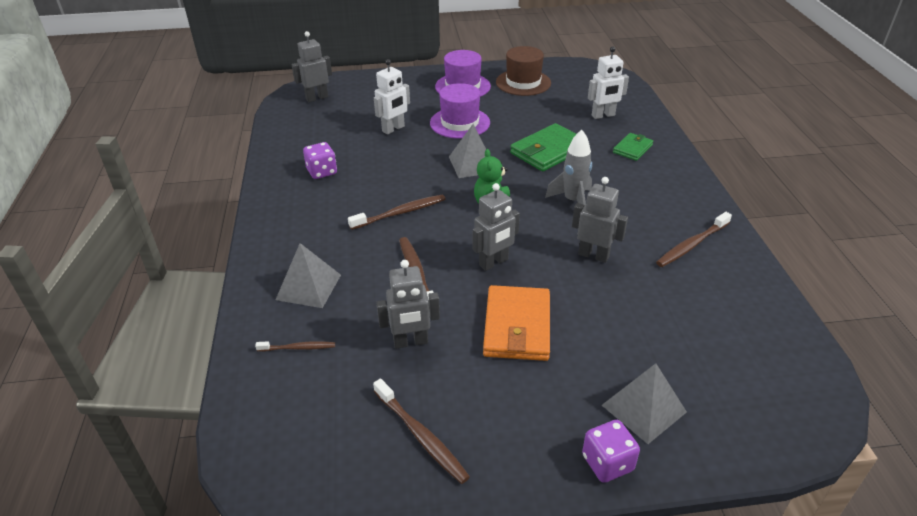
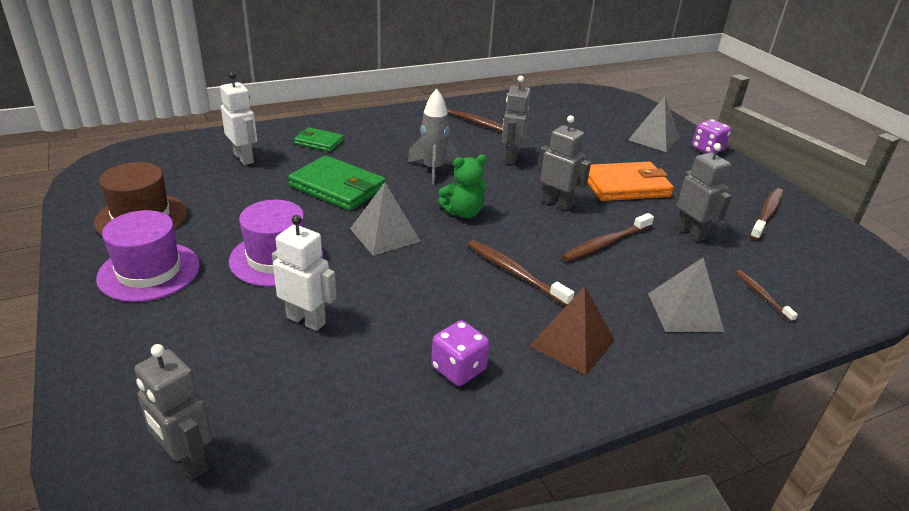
camera: 110 degrees left, 5 degrees down
(314, 219) = (572, 343): none -> brown pyramid

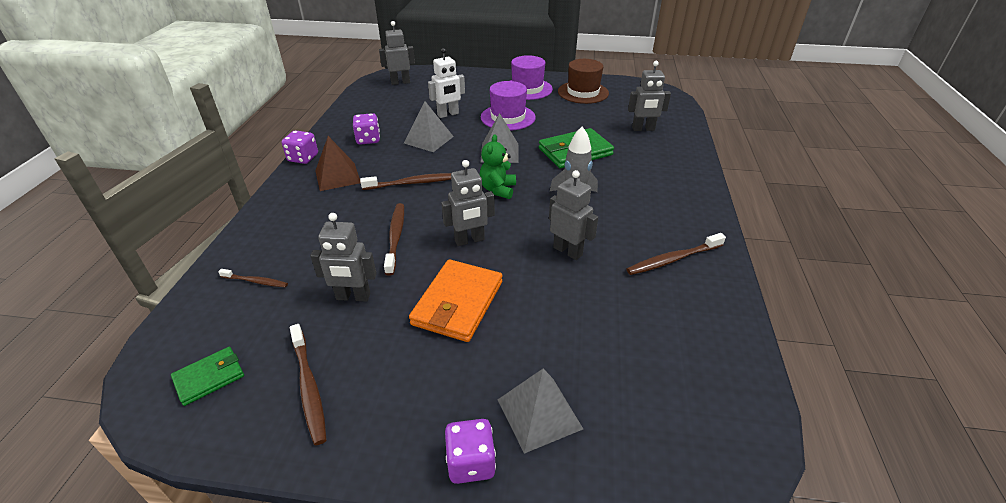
camera: 125 degrees right, 5 degrees up
(244, 158) = (643, 129): white robot -> grey robot
(319, 142) = (657, 161): green wallet -> green wallet (209, 377)
(576, 412) = (303, 158): none -> purple dice
(685, 312) = (297, 231): grey pyramid -> grey pyramid (428, 139)

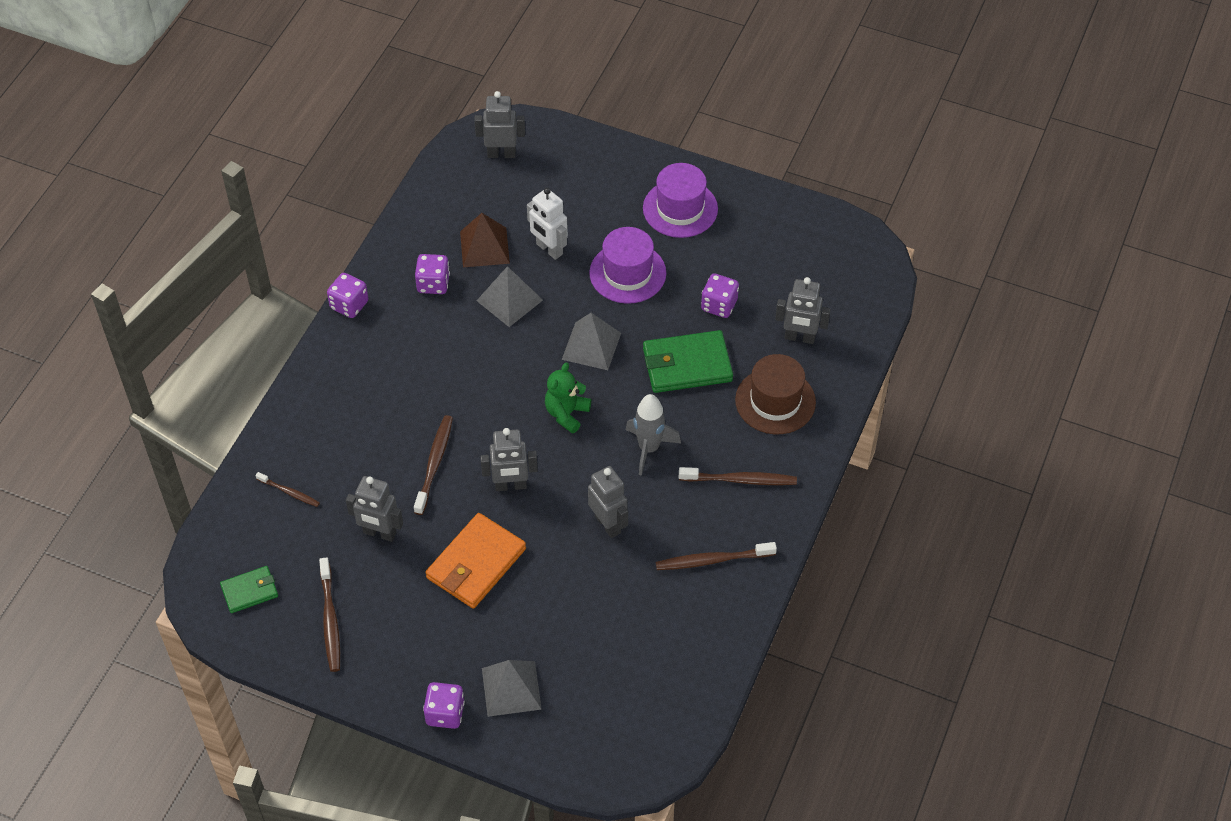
camera: 15 degrees right, 15 degrees up
(337, 176) = (386, 349): brown pyramid -> brown pyramid (484, 247)
(412, 183) = (471, 380): brown toothbrush -> brown toothbrush (740, 480)
(448, 114) = (549, 249): white robot -> white robot turned 60 degrees clockwise
(578, 123) = (719, 305): none -> purple dice
(583, 92) = (757, 234): brown hat -> brown hat (775, 401)

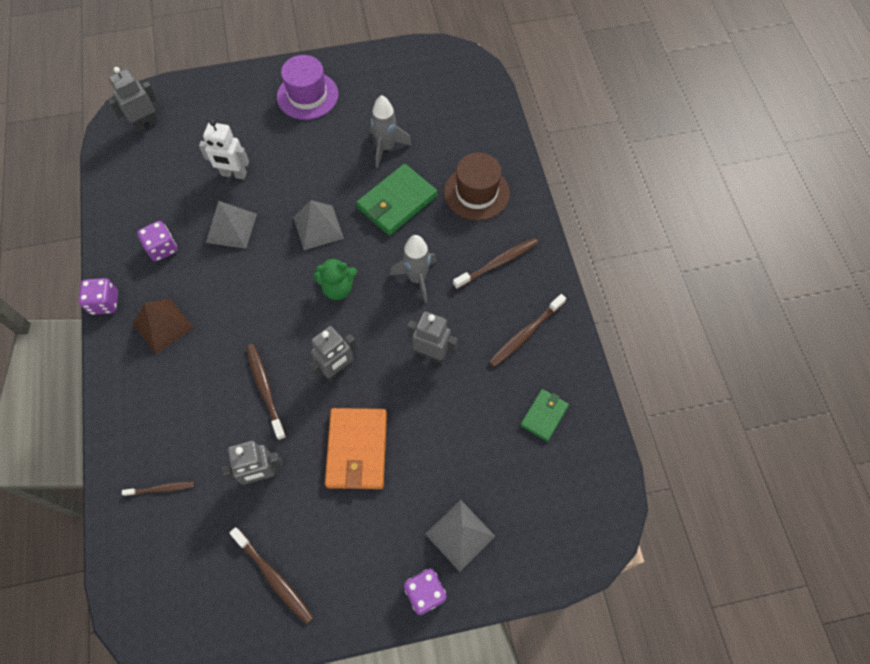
camera: 35 degrees left, 10 degrees up
(250, 591) = (186, 599): green wallet -> green wallet (544, 415)
(484, 247) = (183, 199): brown pyramid -> brown pyramid (163, 326)
(566, 413) = (338, 288): green teddy bear -> green teddy bear turned 90 degrees counterclockwise
(627, 273) = (304, 160): purple hat -> none
(719, 305) = (386, 148): purple dice -> grey rocket
(799, 338) = (458, 140): grey robot -> none

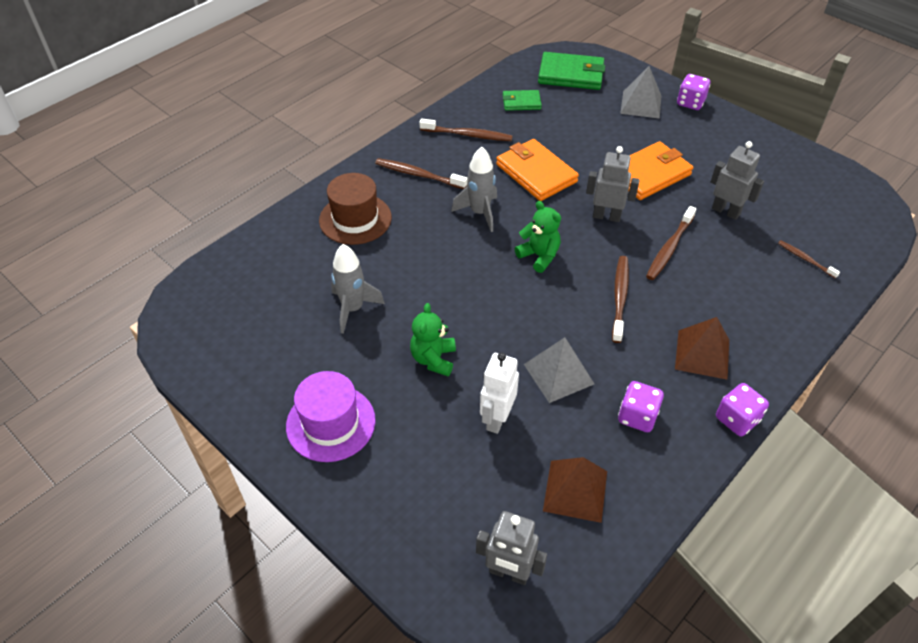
camera: 125 degrees left, 15 degrees down
(154, 182) = (575, 491): none -> brown pyramid
(233, 174) = (496, 418): white robot -> white robot turned 135 degrees counterclockwise
(274, 578) = (771, 168): brown toothbrush -> brown toothbrush (620, 297)
(306, 168) = (433, 359): none -> green teddy bear
(318, 227) = (493, 306): grey pyramid -> none
(397, 202) = (413, 266): green wallet -> green wallet (571, 74)
(432, 354) = (536, 173): grey robot -> orange wallet

